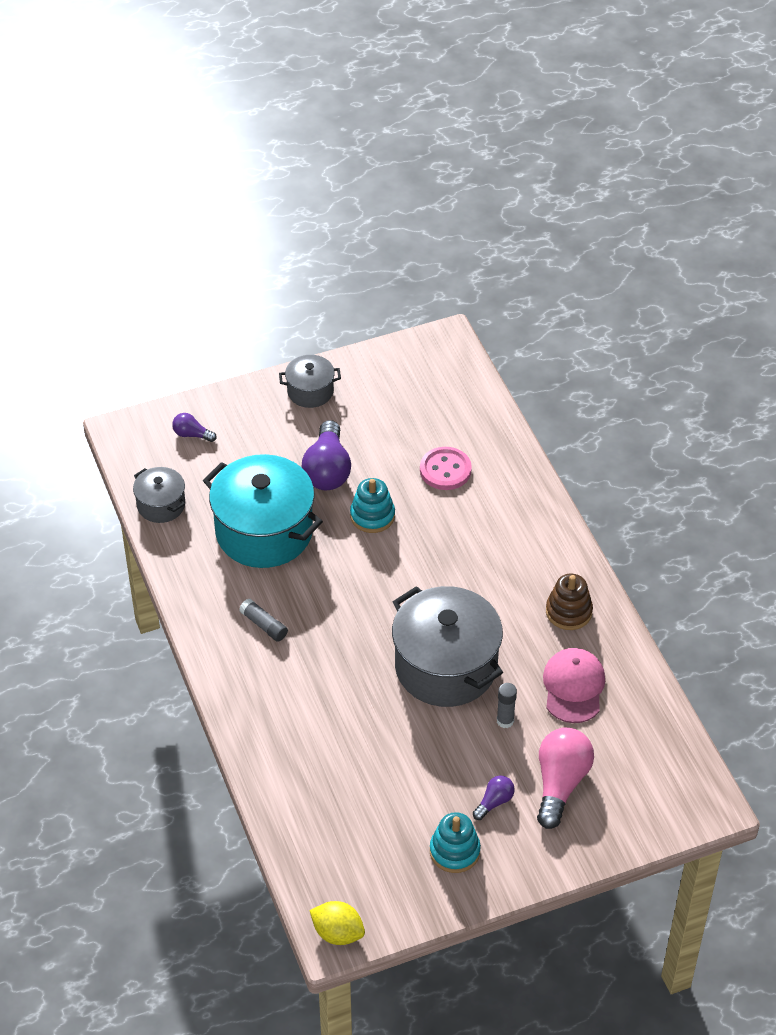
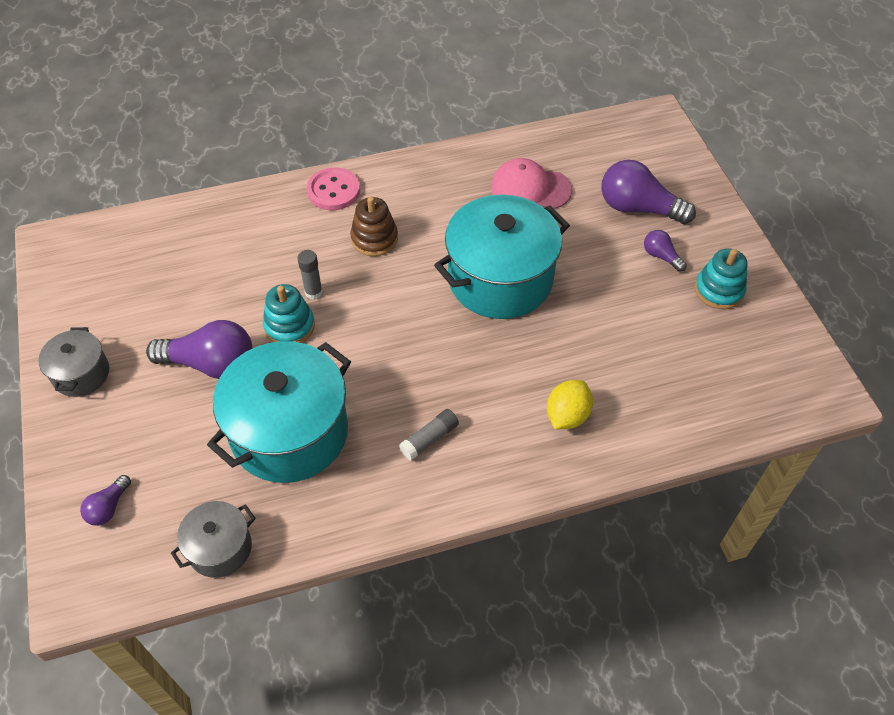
camera: 85 degrees left, 5 degrees up
(338, 933) = (824, 391): yellow lemon -> yellow lemon (567, 416)
(445, 470) = (240, 258): pink button -> pink button (333, 191)
(445, 666) = (500, 279): grey pot -> turquoise pot
(505, 721) = (567, 240): grey glue stick -> grey glue stick (313, 292)
(560, 784) = (638, 208): pink light bulb -> purple light bulb
(568, 612) = (442, 182): brown stacking toy -> brown stacking toy (374, 239)

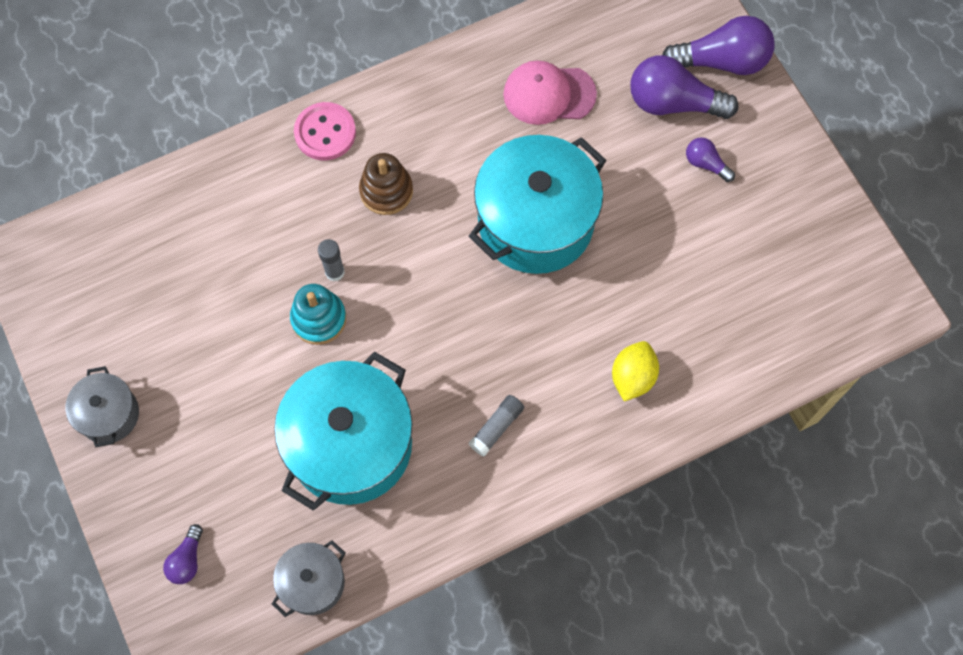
camera: 10 degrees left, 15 degrees up
(210, 364) = (245, 379): purple light bulb -> purple light bulb (721, 61)
(719, 290) = (772, 198): turquoise stacking toy -> none

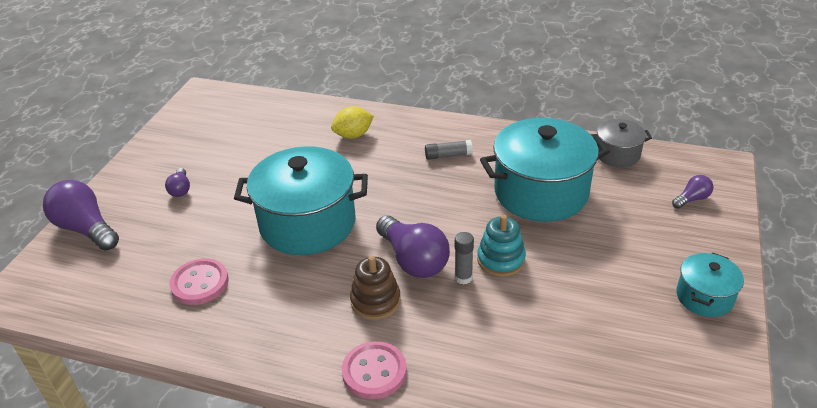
camera: 135 degrees left, 30 degrees down
(109, 414) = (704, 297): grey pot -> turquoise pot
(549, 94) = (200, 283): pink cap -> pink button
(673, 103) = (145, 227): purple light bulb -> purple light bulb (413, 260)

